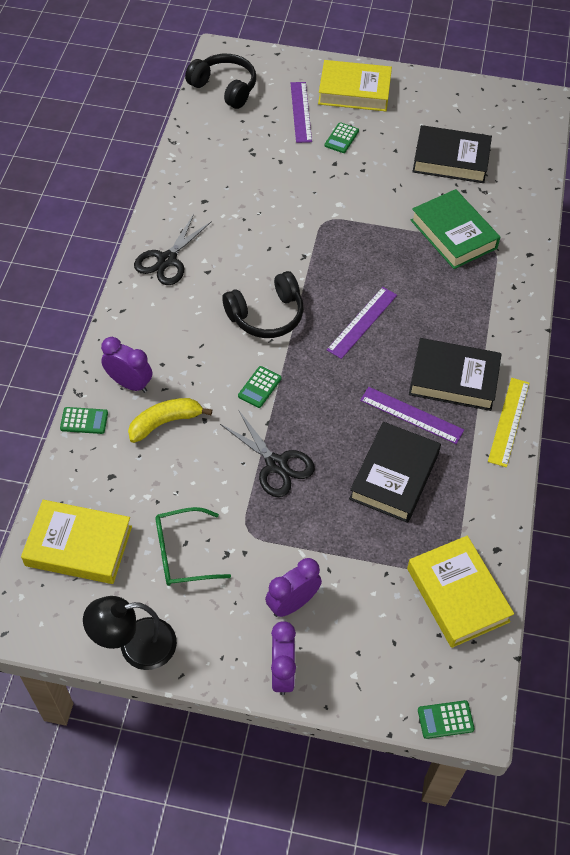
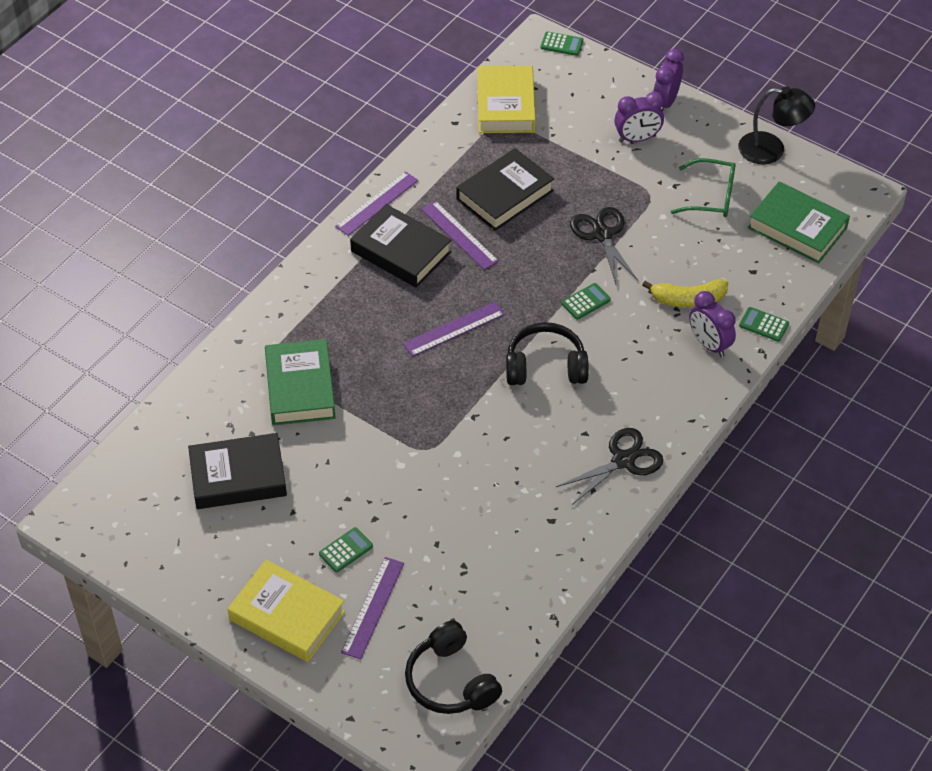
camera: 155 degrees left, 5 degrees down
(79, 546) = (797, 228): yellow book -> green book
(451, 160) = (238, 476): black book -> black book turned 45 degrees counterclockwise
(508, 421) = (377, 203): yellow ruler -> purple ruler

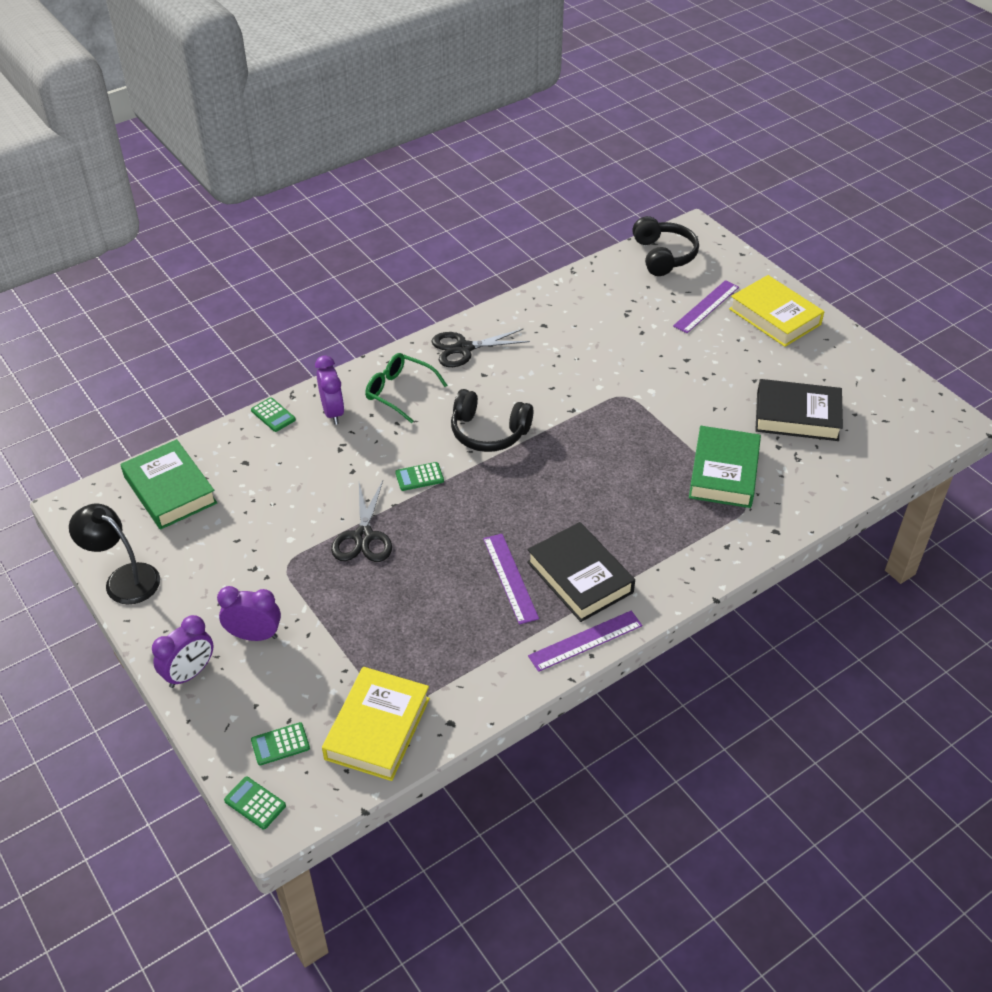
camera: 160 degrees left, 5 degrees down
(346, 550) = (717, 345): green calculator -> green calculator (280, 744)
(454, 329) = (558, 486): purple ruler -> none
(505, 195) = (439, 609): black book -> none
(687, 299) = (324, 454): yellow banana -> none
(711, 196) = (226, 545): green glasses -> green glasses (399, 392)

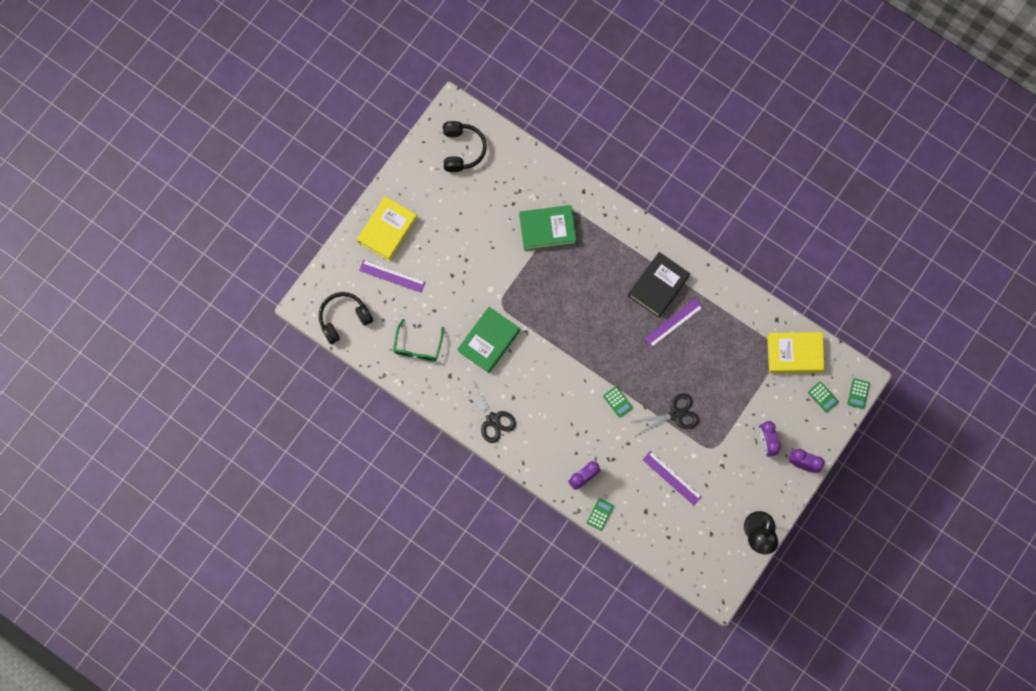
camera: 110 degrees left, 30 degrees up
(170, 490) = (685, 544): green book -> green book (489, 341)
(399, 392) = (549, 444): green glasses -> green glasses (417, 347)
(488, 432) = (565, 375): black headphones -> black headphones (462, 149)
(585, 641) = (700, 270): purple ruler -> purple ruler (672, 478)
(797, 416) = (482, 198): black book -> none

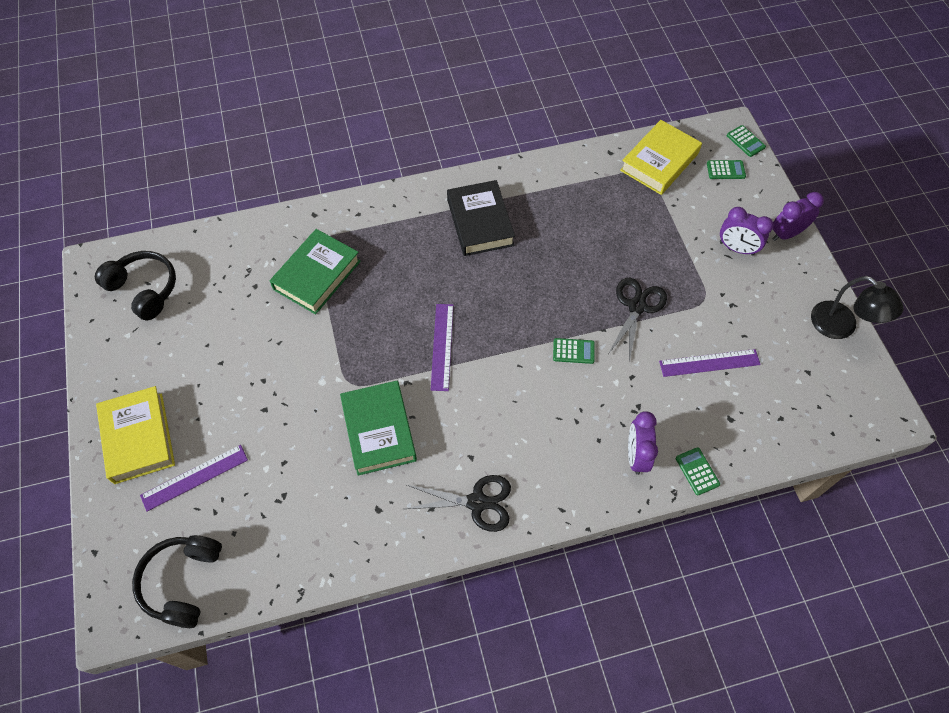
camera: 50 degrees left, 15 degrees down
(417, 347) = (307, 518): green glasses -> none
(673, 323) = (532, 237): purple ruler -> purple ruler (442, 346)

